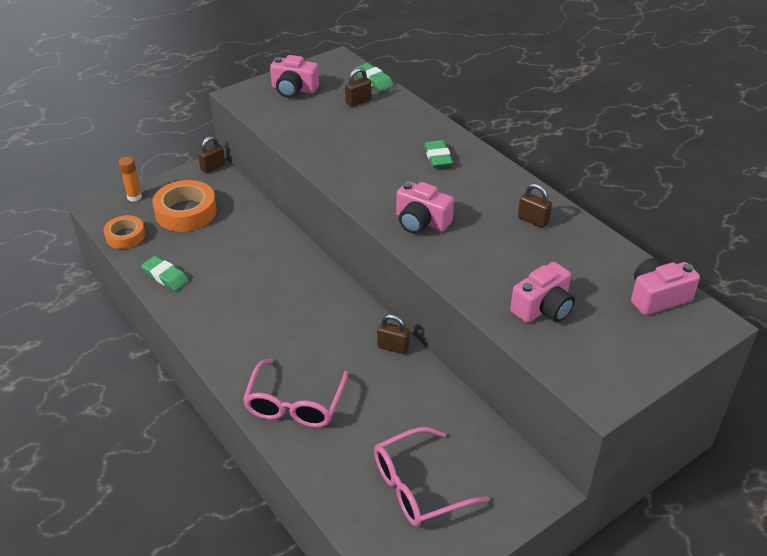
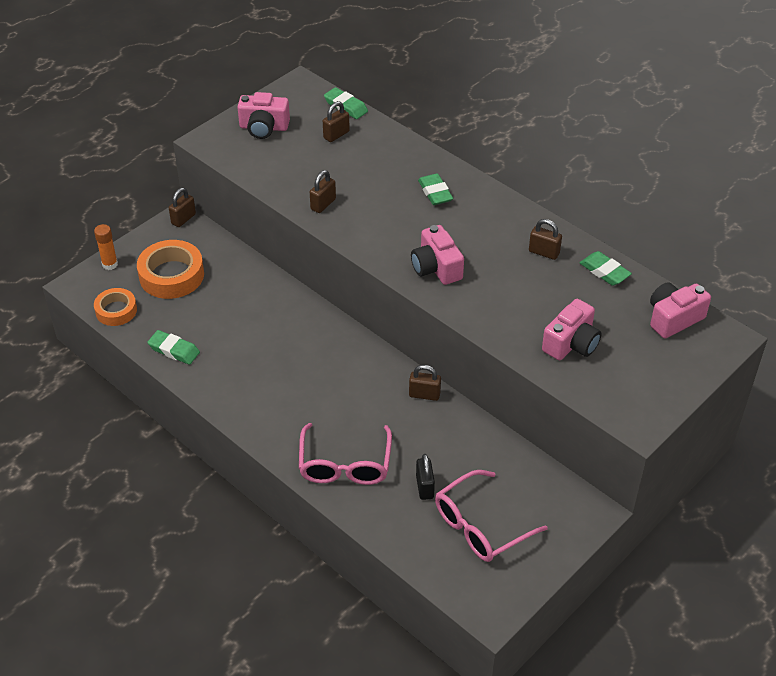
camera: 10 degrees left, 5 degrees up
(328, 156) = (323, 204): none -> brown padlock
(370, 438) = (425, 487): none -> black padlock
(421, 222) = (436, 268): pink camera -> pink camera turned 45 degrees clockwise
(592, 244) = (604, 271): none -> green eraser

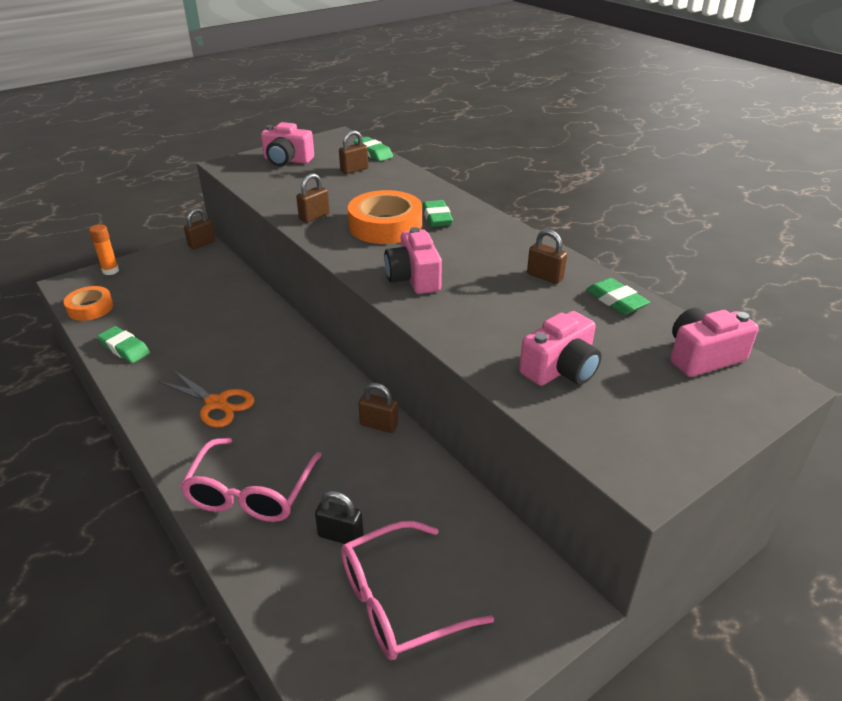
camera: 10 degrees right, 10 degrees down
(171, 275) = (163, 285): orange tape -> orange tape (385, 226)
(283, 393) = (216, 403): none -> orange scissors
(425, 487) = (340, 535): black padlock -> black padlock turned 75 degrees counterclockwise

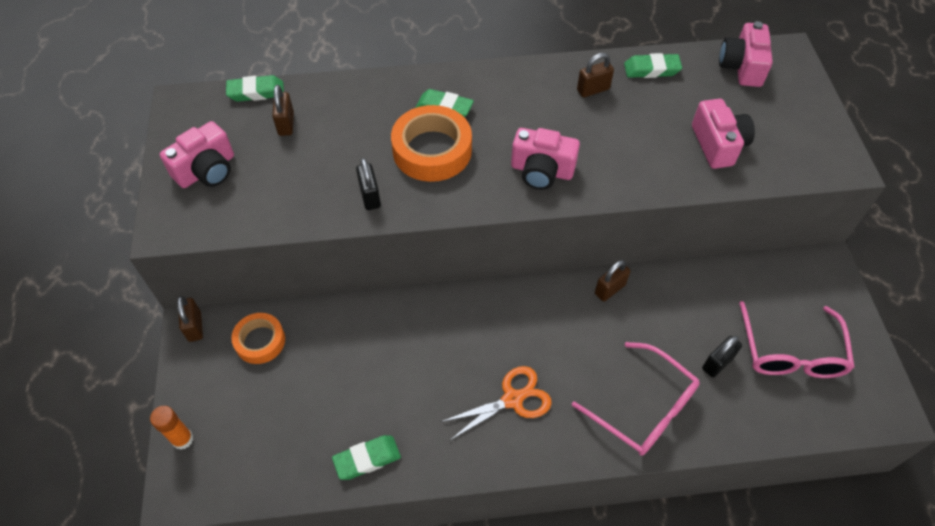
camera: 60 degrees left, 20 degrees up
(90, 308) = (256, 478): orange tape -> orange tape (260, 341)
(314, 217) = (370, 196): brown padlock -> black padlock

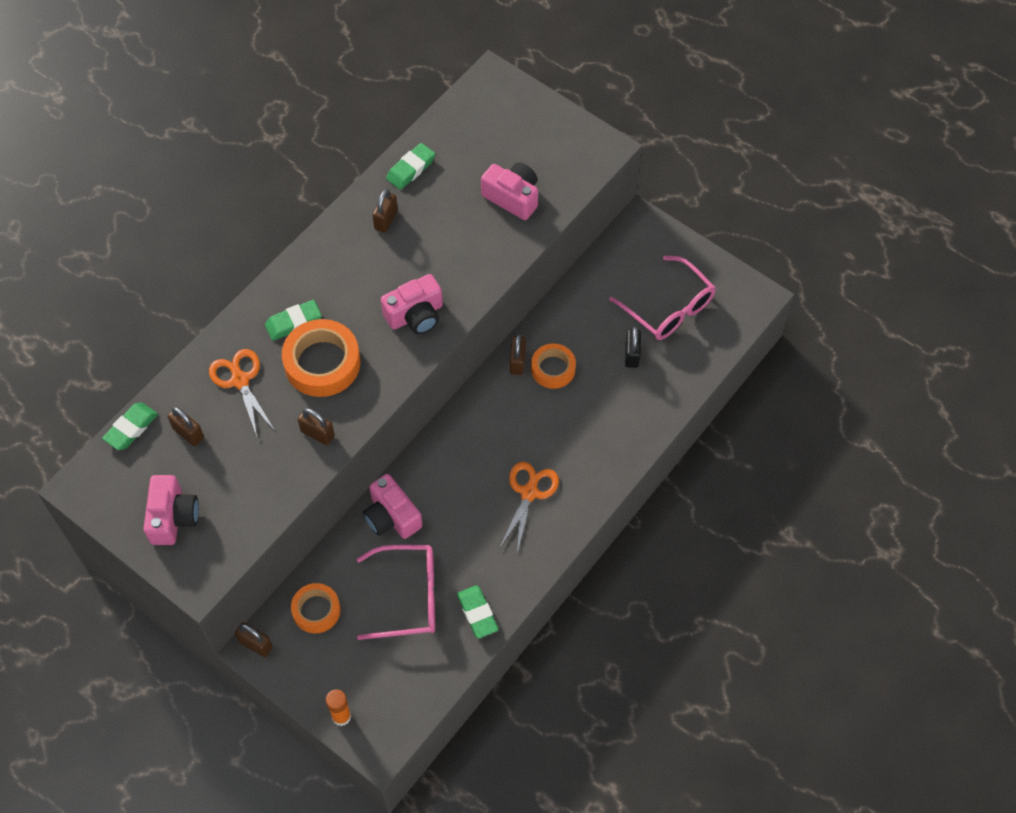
camera: 45 degrees left, 5 degrees up
(362, 117) = (240, 380): none -> orange scissors
(367, 459) = (477, 613): green eraser -> green eraser turned 45 degrees counterclockwise
(370, 196) = (317, 434): black padlock -> brown padlock
(634, 318) = (553, 369): none -> orange tape
(644, 408) = (615, 425): pink glasses -> pink glasses (409, 596)
(742, 67) = (471, 117): pink camera -> pink camera (391, 516)

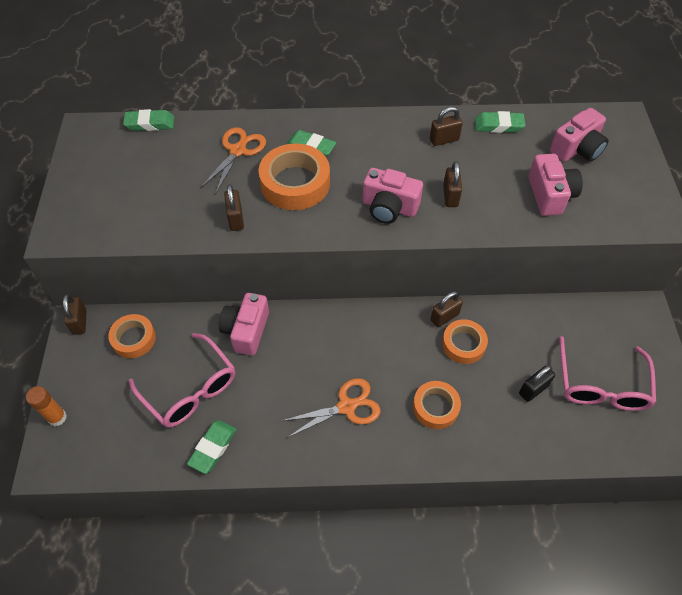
camera: 50 degrees right, 5 degrees down
(173, 517) = (99, 187): pink camera -> pink camera (577, 149)
(188, 433) = (172, 152): brown padlock -> brown padlock (450, 196)
(585, 432) = (435, 407): none -> orange tape

